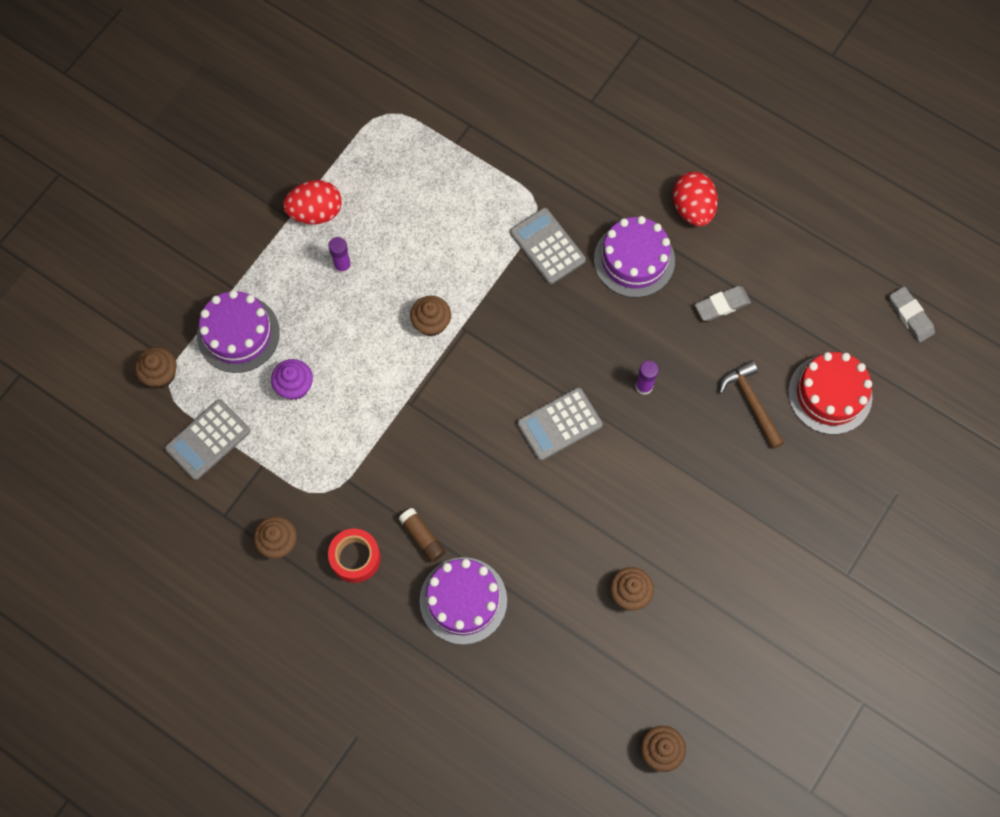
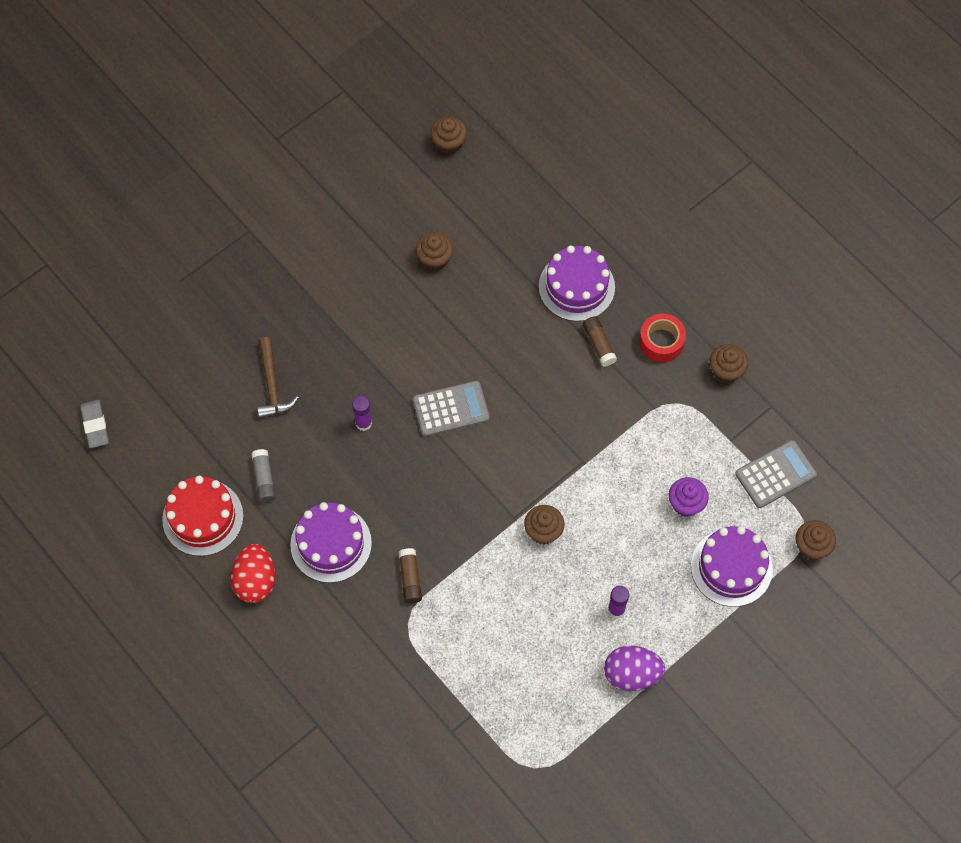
camera: 165 degrees left, 5 degrees down
(315, 212) = (631, 674): red egg -> purple egg
(547, 246) = (410, 579): grey calculator -> brown glue stick
(722, 305) = (264, 479): grey eraser -> grey glue stick
(830, 394) = (199, 375): red cake -> red cake (203, 517)

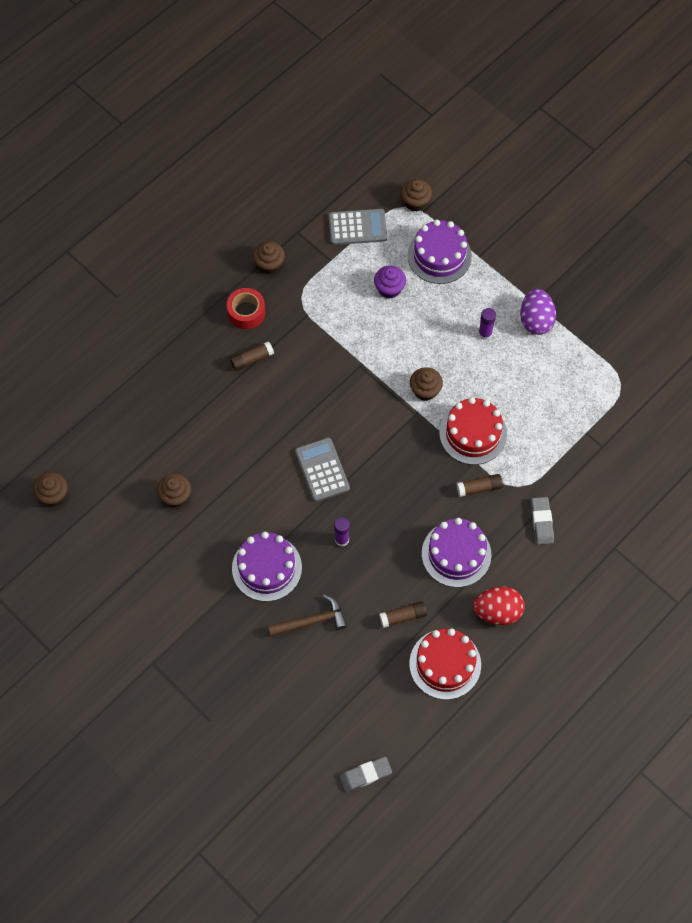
camera: 95 degrees left, 0 degrees up
(264, 479) = (403, 616): grey glue stick -> brown glue stick
(359, 645) = (542, 522): none -> grey eraser
(481, 579) = (473, 433): none -> red cake
(576, 287) = (197, 379): purple cake -> purple cake (267, 568)
(775, 474) = (357, 227): grey calculator -> grey calculator turned 120 degrees clockwise

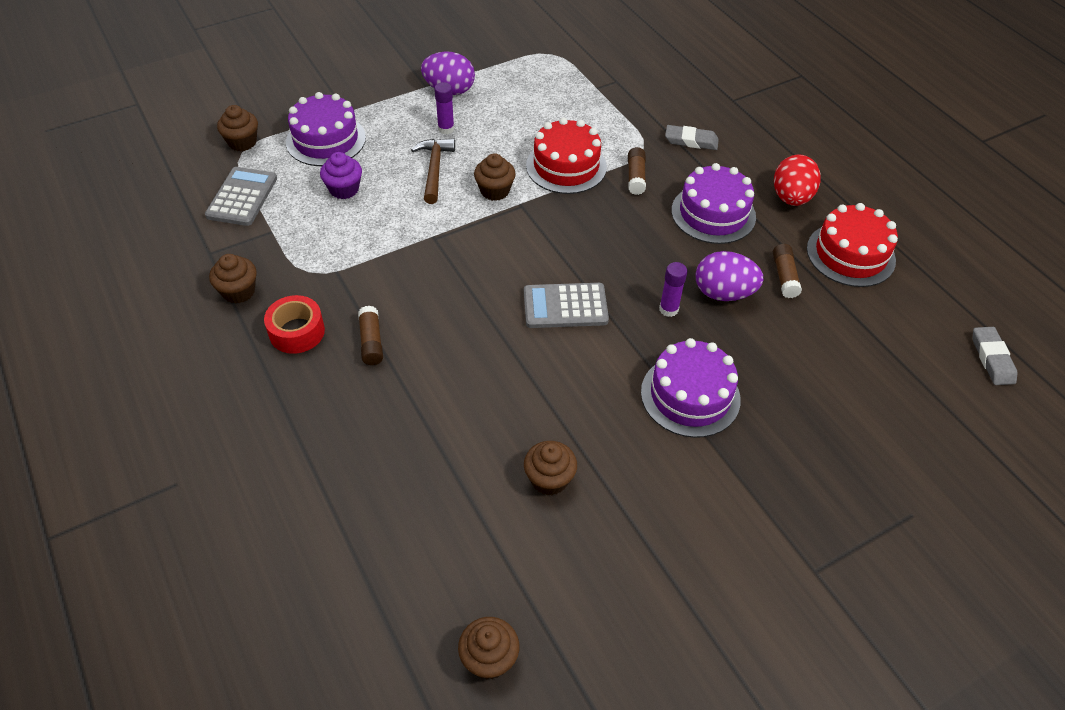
camera: 75 degrees left, 15 degrees down
(312, 621) = (776, 365): brown hammer -> brown hammer (434, 169)
(370, 575) = (723, 293): none -> purple egg

